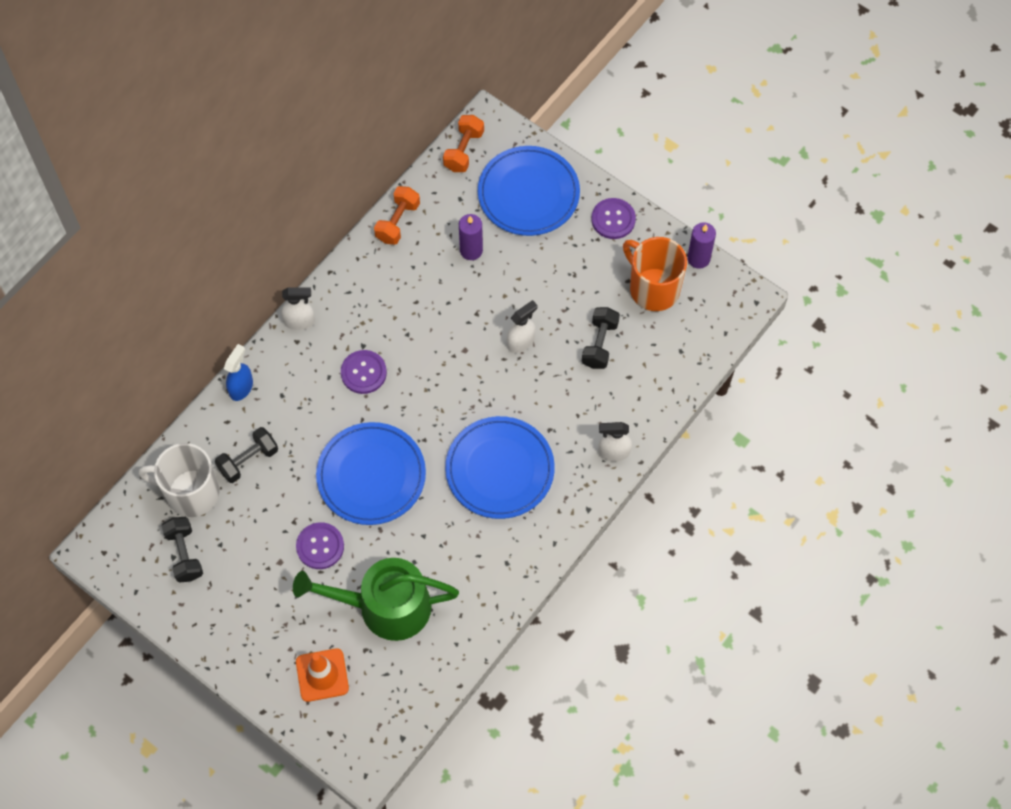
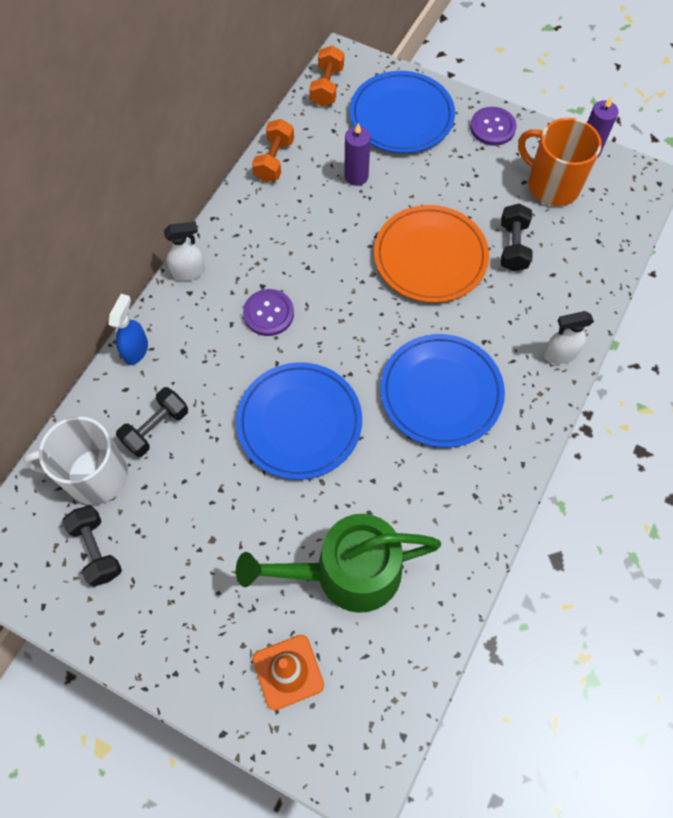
camera: 10 degrees left, 0 degrees up
(320, 546) = (256, 513): purple button -> none
(521, 342) = (430, 257): white spray bottle -> orange plate

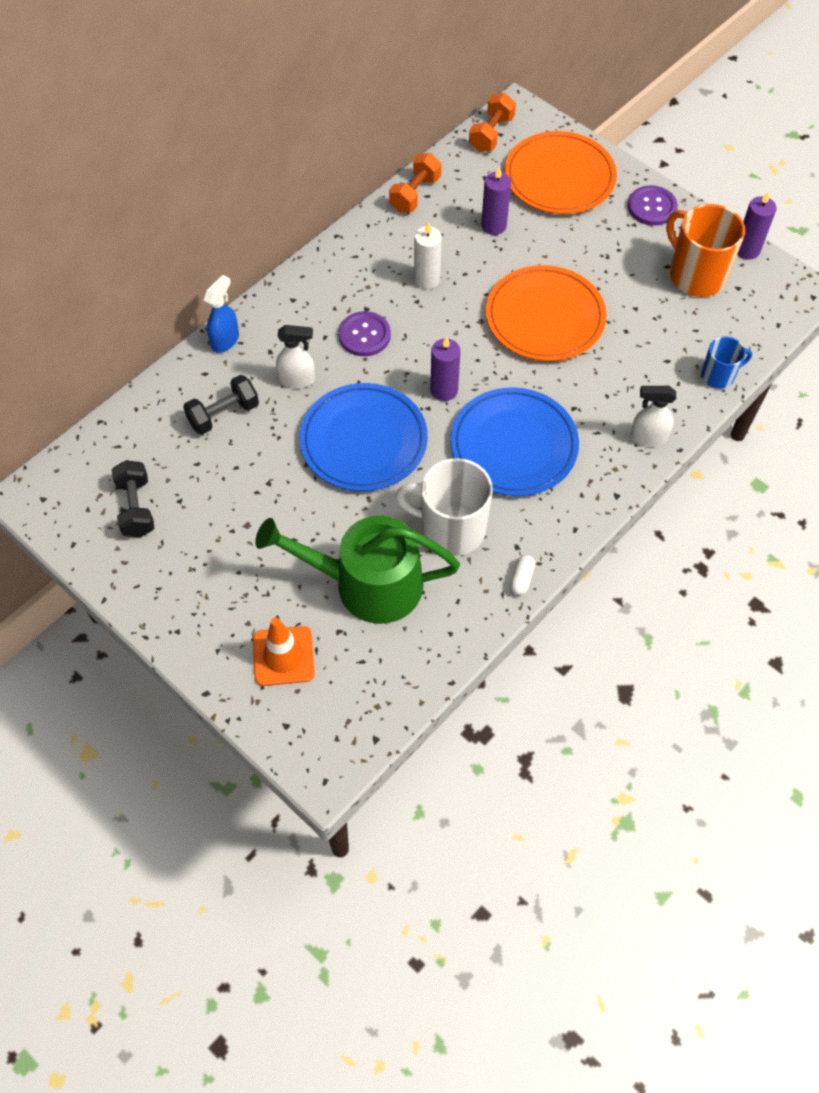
camera: 15 degrees right, 5 degrees down
(95, 476) = (153, 443): white mug -> white mug (451, 528)
(189, 272) = (298, 280): white spray bottle -> white spray bottle (297, 379)
(310, 243) = (427, 279): none -> white candle
(359, 352) = (444, 390): none -> purple candle
(401, 116) = (559, 177): blue plate -> orange plate
(490, 528) = (521, 579): none -> white capsule
(513, 246) = (634, 325): black dumbbell -> none
(602, 278) = (718, 375): none -> blue mug

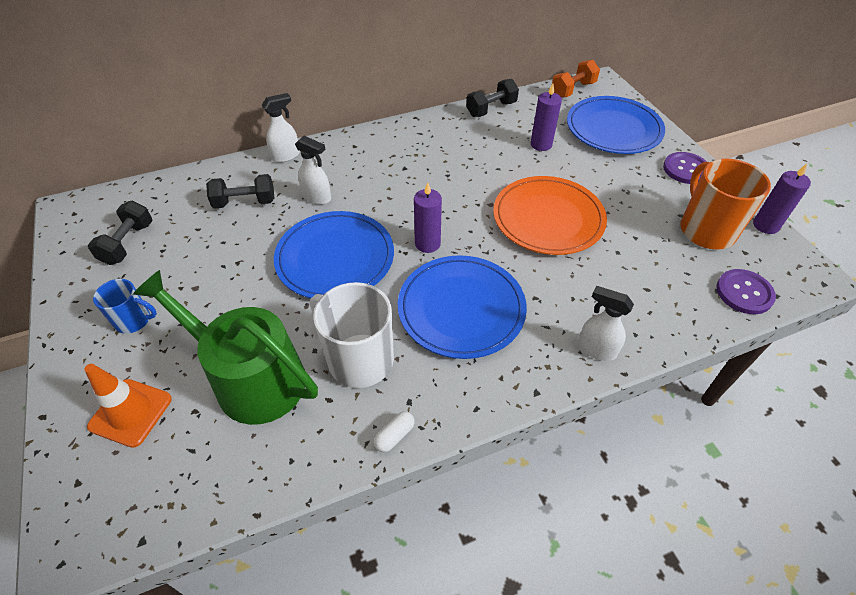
camera: 25 degrees right, 10 degrees down
(225, 340) = (286, 156): blue spray bottle -> white spray bottle
(364, 335) = (390, 184): purple button -> purple button (744, 293)
(415, 194) = (491, 109): orange dumbbell -> black dumbbell
(427, 279) = (465, 163): white candle -> none
(559, 177) = (613, 129): orange plate -> blue plate
(718, 375) = (695, 319): blue mug -> blue mug (134, 320)

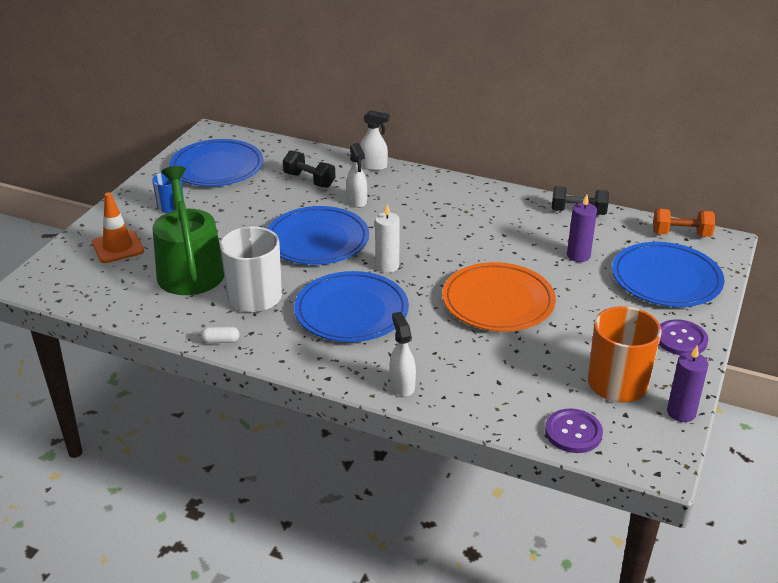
camera: 45 degrees right, 15 degrees down
(128, 243) = (217, 167): black dumbbell -> blue plate
(427, 244) = (387, 266): purple candle -> white candle

